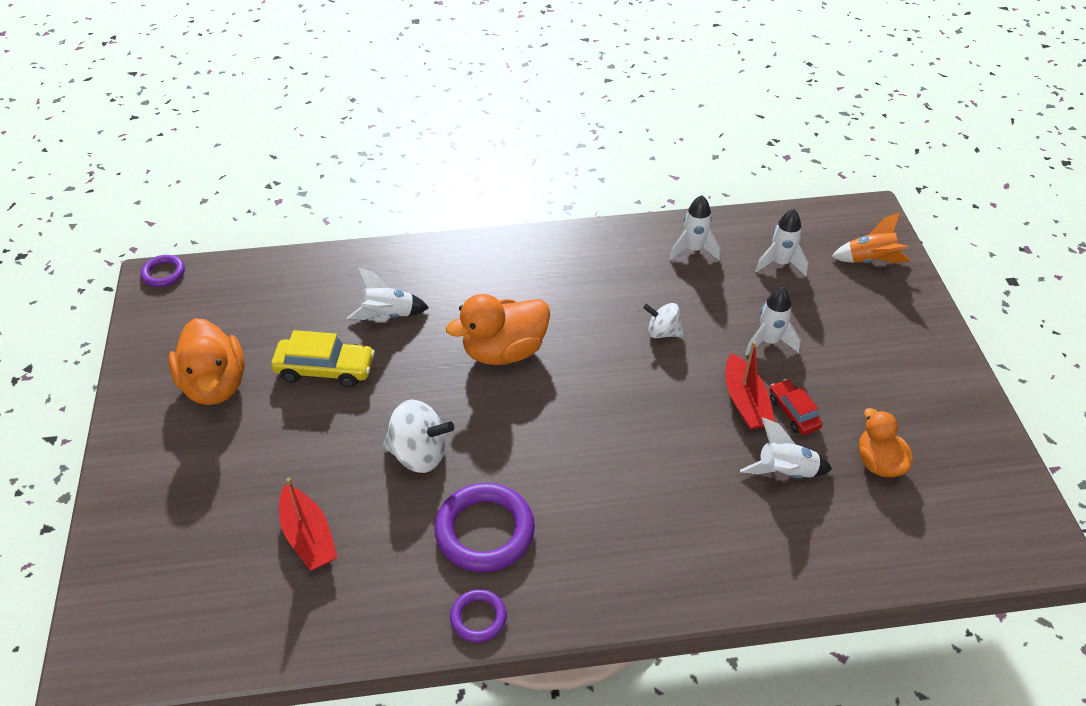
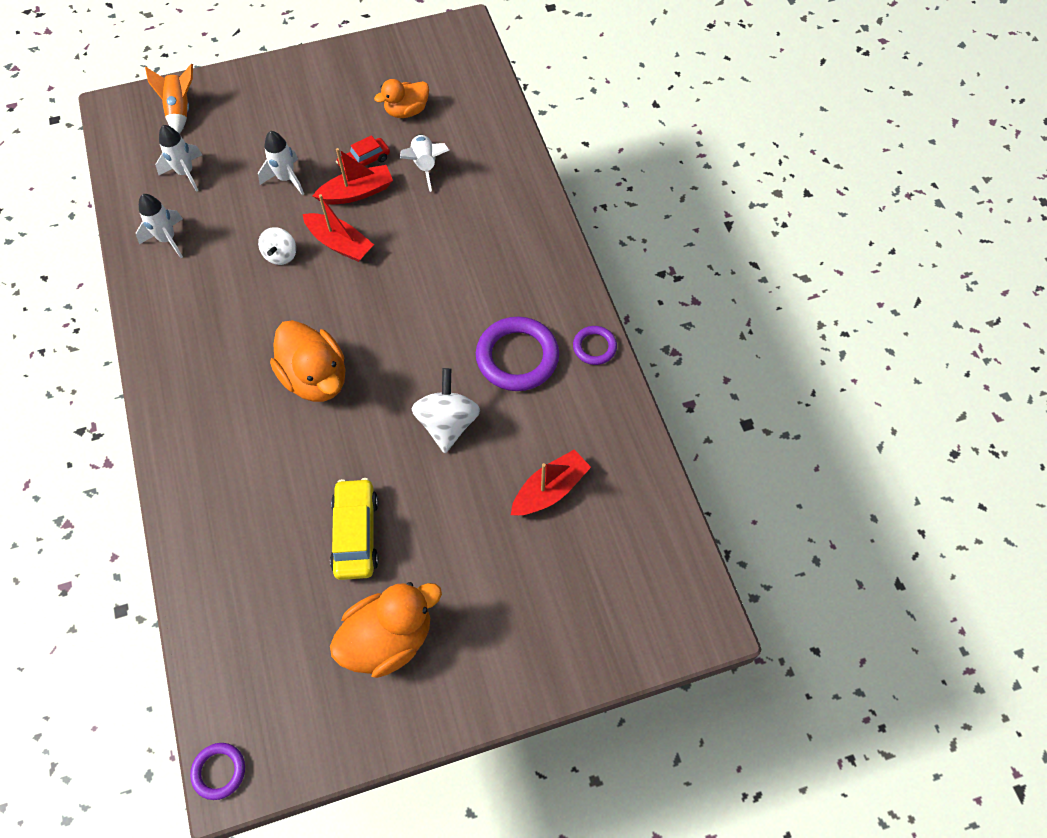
camera: 100 degrees left, 15 degrees up
(388, 315) = (274, 493): white rocket -> none
(672, 382) = (340, 244): none -> red boat

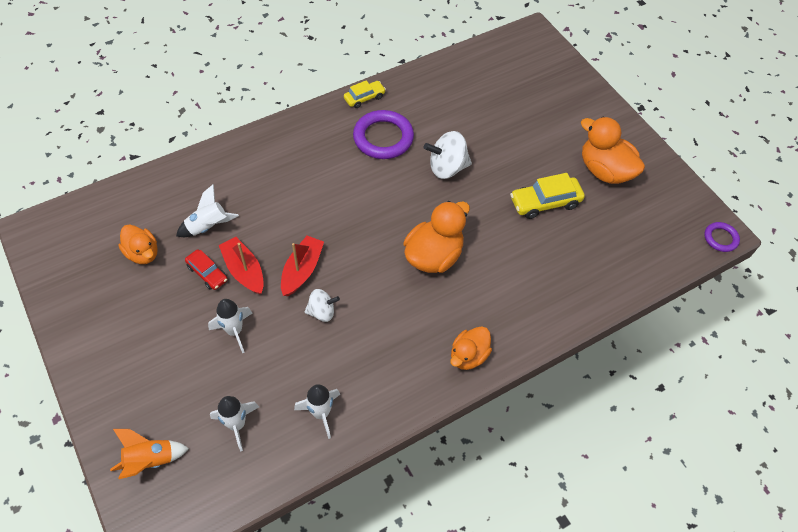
camera: 105 degrees left, 5 degrees down
(173, 385) = (468, 356): none -> orange duck
(550, 490) = (477, 107): red boat -> none
(594, 347) = (364, 98): purple ring -> yellow car

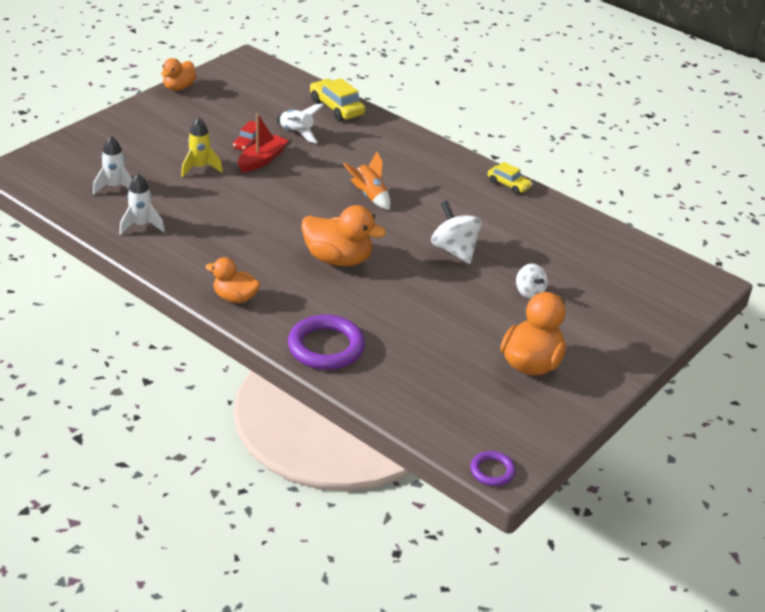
camera: 70 degrees right, 20 degrees down
(143, 253) = (252, 110): orange duck -> orange duck (179, 87)
(150, 460) = (71, 156): orange rocket -> orange rocket (369, 196)
(234, 331) = (200, 168): white rocket -> yellow rocket
(302, 270) = (279, 188): red boat -> none
(322, 312) = (241, 207): white spinning top -> white spinning top (529, 292)
(383, 138) = (465, 205): purple ring -> purple ring (326, 347)
(545, 202) = (453, 323): yellow car -> yellow car (336, 107)

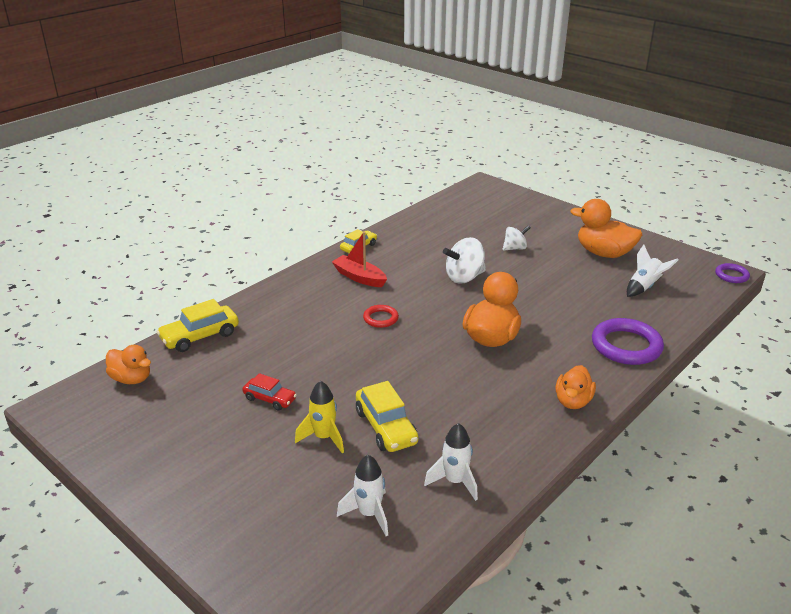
camera: 85 degrees left, 5 degrees down
(179, 87) = (110, 468): orange duck -> orange duck (131, 379)
(209, 196) = (386, 427): none -> yellow car
(262, 160) = (308, 388): red boat -> red boat (359, 277)
(297, 133) = (252, 364): white rocket -> white rocket (644, 287)
(369, 196) = (380, 318): orange rocket -> red ring

